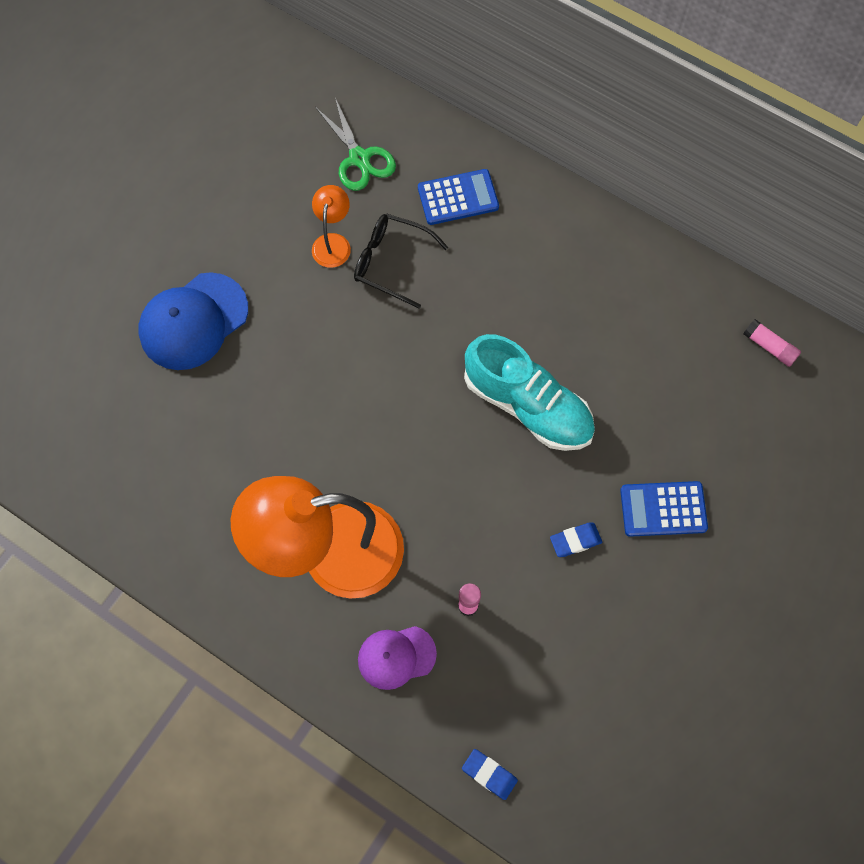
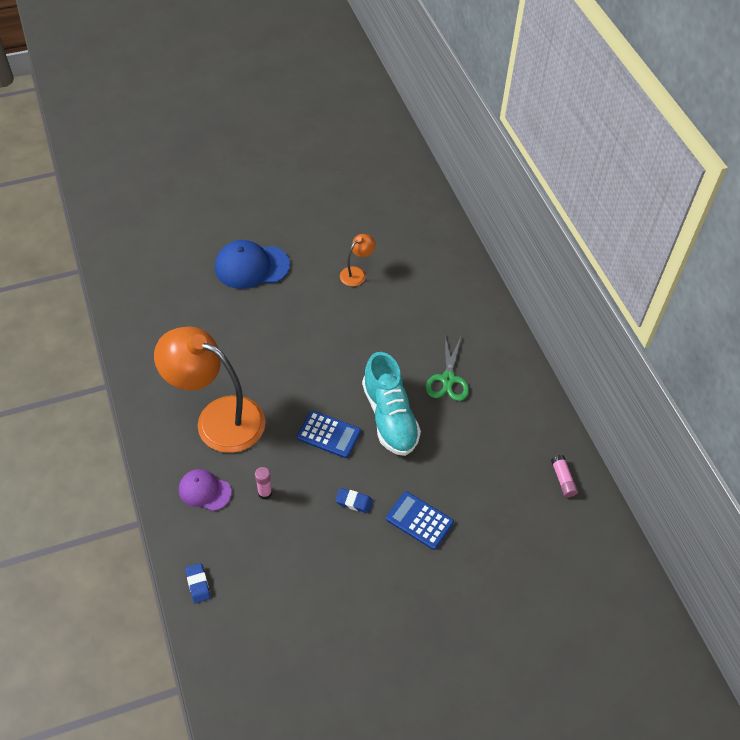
camera: 35 degrees right, 15 degrees down
(359, 158) = (408, 242): green scissors -> green scissors (448, 379)
(390, 262) = (379, 301): black glasses -> none
(458, 198) = (445, 292): blue calculator -> blue calculator (328, 435)

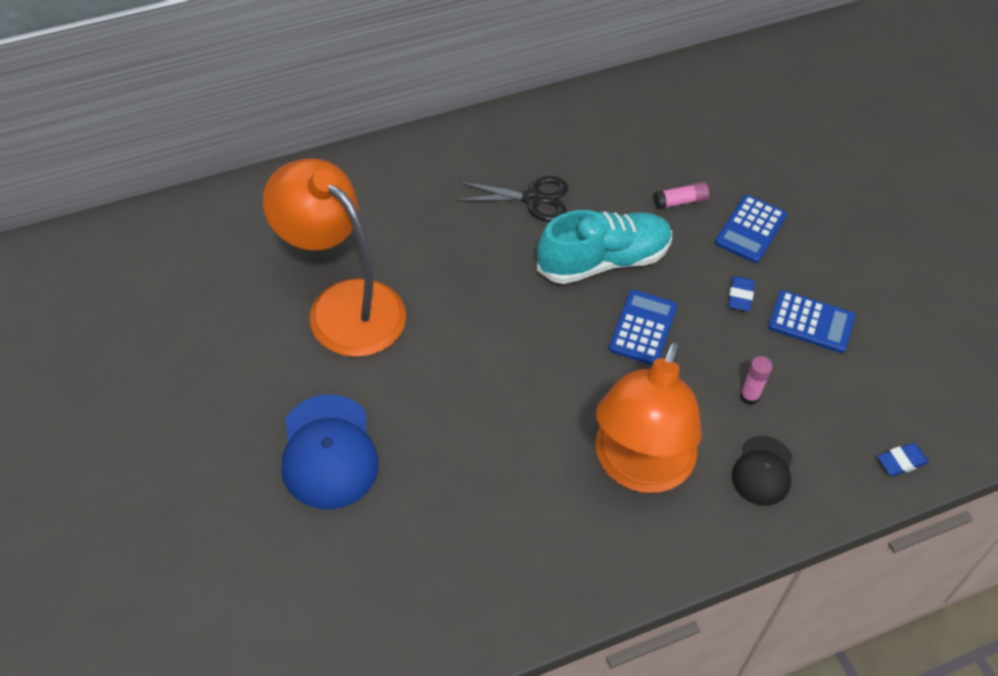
camera: 95 degrees left, 0 degrees up
(204, 491) = (762, 471): purple cap -> black cap
(327, 547) = (811, 322): none -> blue calculator
(357, 273) = (342, 305): orange lamp -> orange lamp, size x2.32
(448, 379) = (532, 199): green scissors -> black scissors
(563, 479) = (664, 97): pink glue stick -> pink glue stick (680, 201)

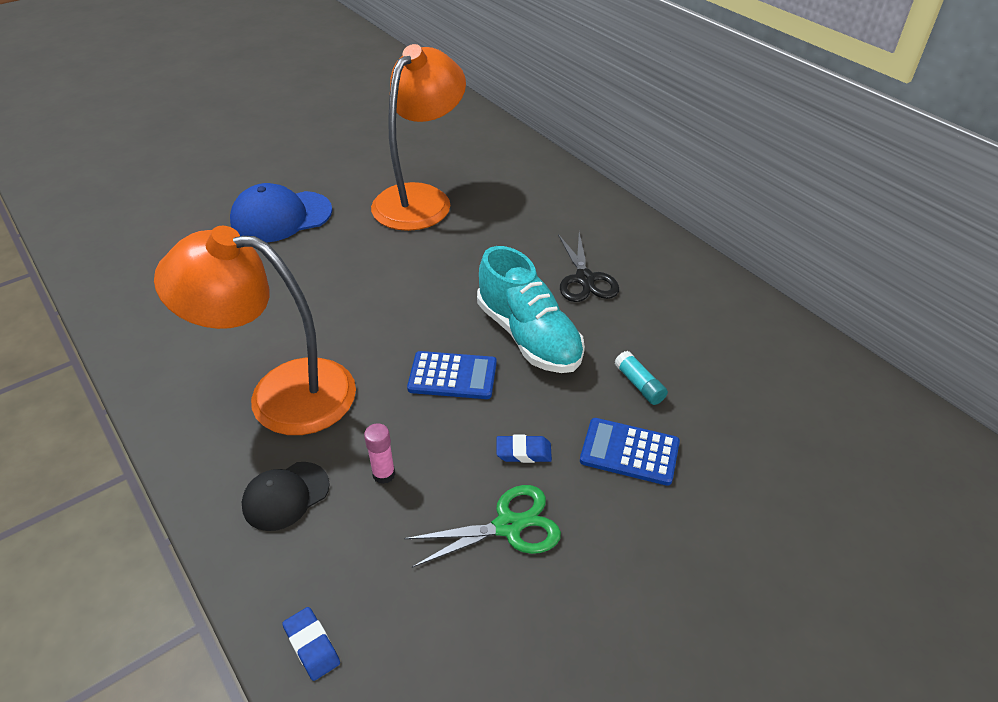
camera: 80 degrees right, 10 degrees down
(680, 201) = (639, 385): pink glue stick -> turquoise glue stick
(762, 471) = (285, 496): black cap -> black cap turned 45 degrees counterclockwise
(811, 322) = (508, 526): blue calculator -> green scissors

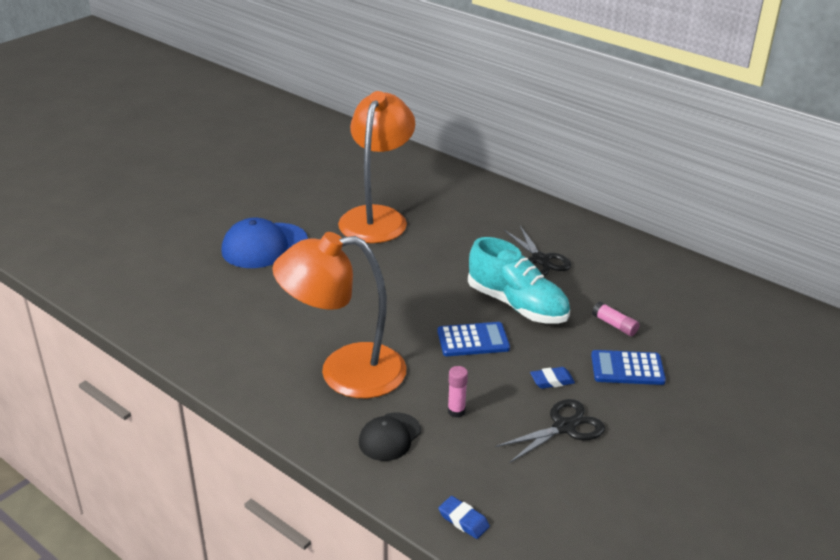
camera: 15 degrees left, 10 degrees down
(508, 526) = (564, 427): green scissors -> black scissors
(639, 385) = (614, 325): turquoise glue stick -> pink glue stick

